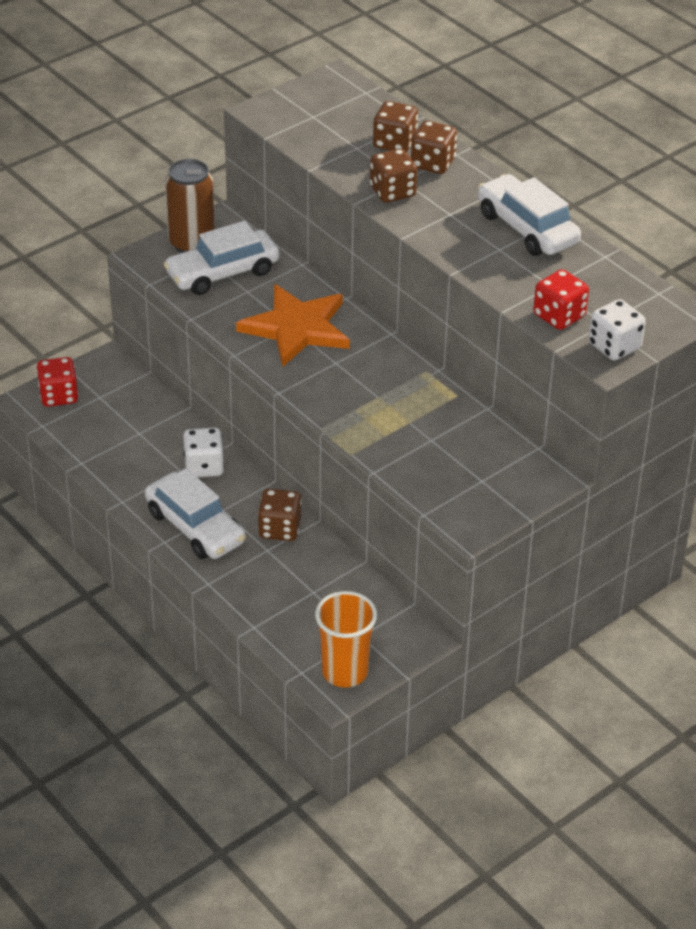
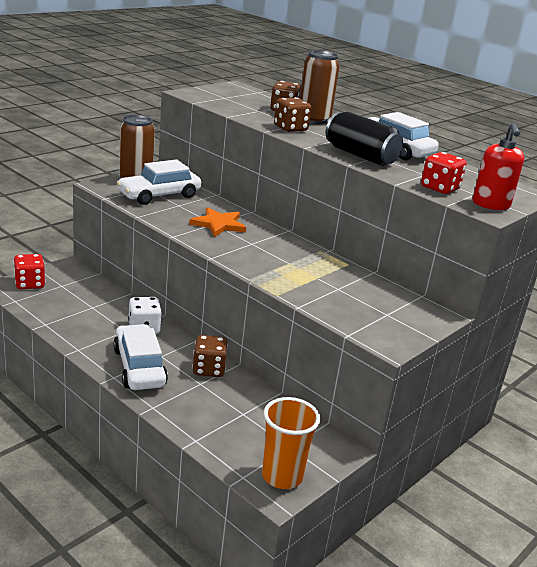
camera: 10 degrees left, 15 degrees down
(195, 527) = (139, 367): white car -> white car turned 150 degrees counterclockwise
(297, 328) = (218, 224): orange star -> orange star, size x0.65
(433, 163) = (313, 120): brown dice -> brown can
(474, 250) = (360, 156): none -> black can
(614, 346) = (491, 205): white dice -> red soap dispenser

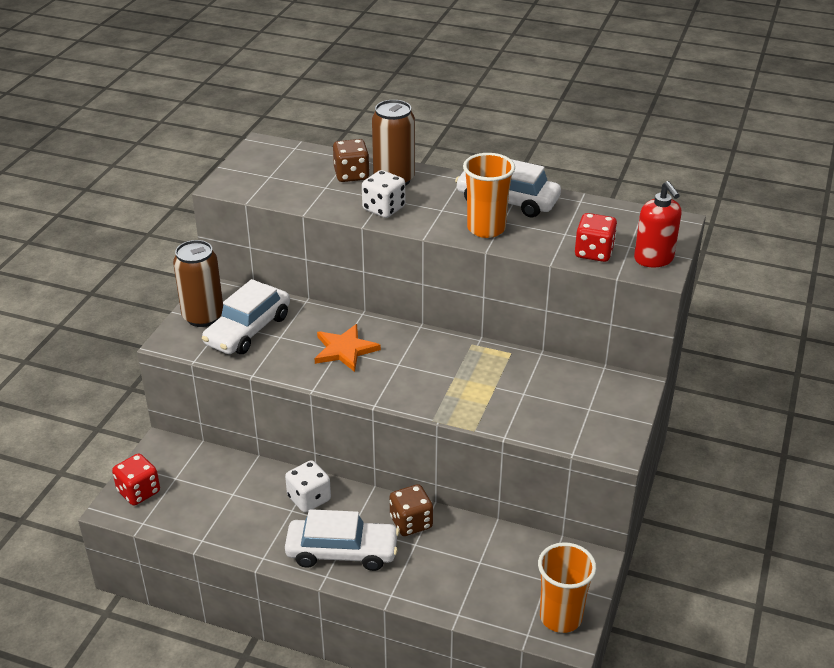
camera: 20 degrees left, 10 degrees up
(139, 367) = (342, 552): white car -> white car turned 135 degrees clockwise
(290, 128) = (384, 209): brown dice -> white dice
(360, 156) = (486, 228): black can -> orange cup

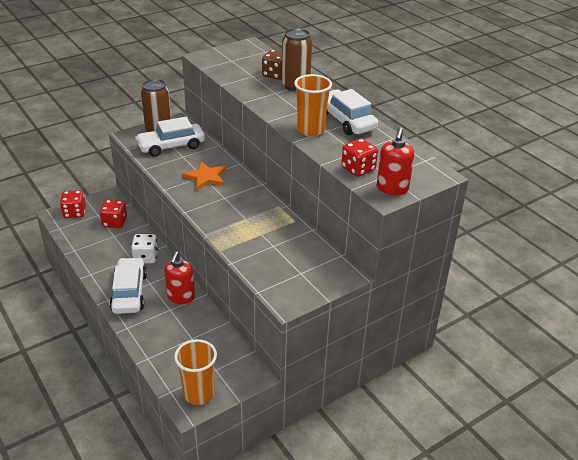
camera: 35 degrees right, 0 degrees up
(212, 476) = (114, 222): none -> red dice
(342, 552) = (129, 292): white car -> white car turned 135 degrees counterclockwise
(384, 209) = (267, 98): white dice -> none
(411, 522) = (181, 297): brown dice -> red soap dispenser

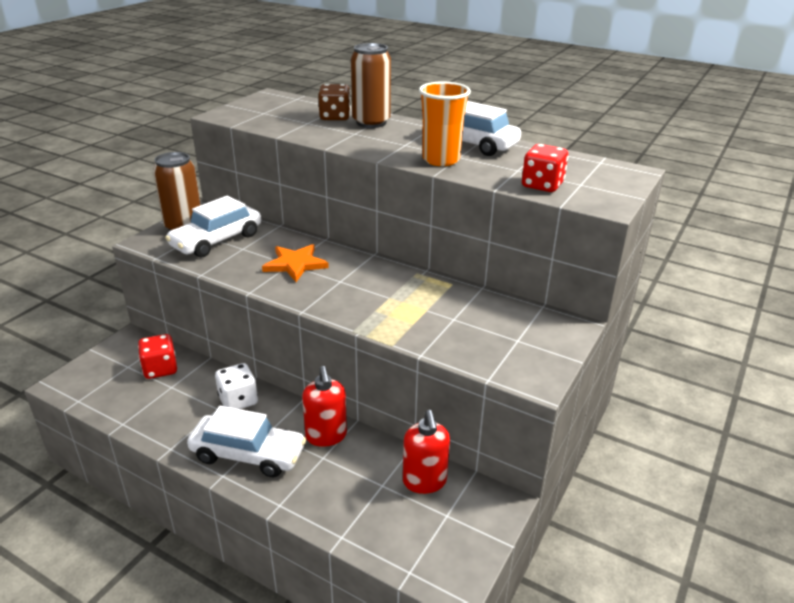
camera: 25 degrees left, 5 degrees down
(74, 213) = (89, 373): red dice -> none
(129, 292) = (248, 454): white car -> white car turned 135 degrees clockwise
(199, 394) = (451, 558): orange cup -> none
(392, 189) = (604, 195): red soap dispenser -> red soap dispenser (424, 481)

